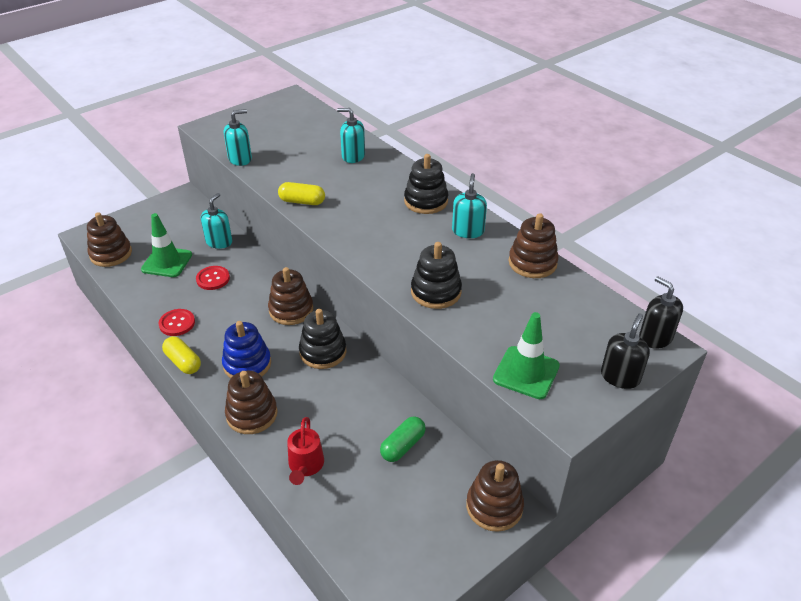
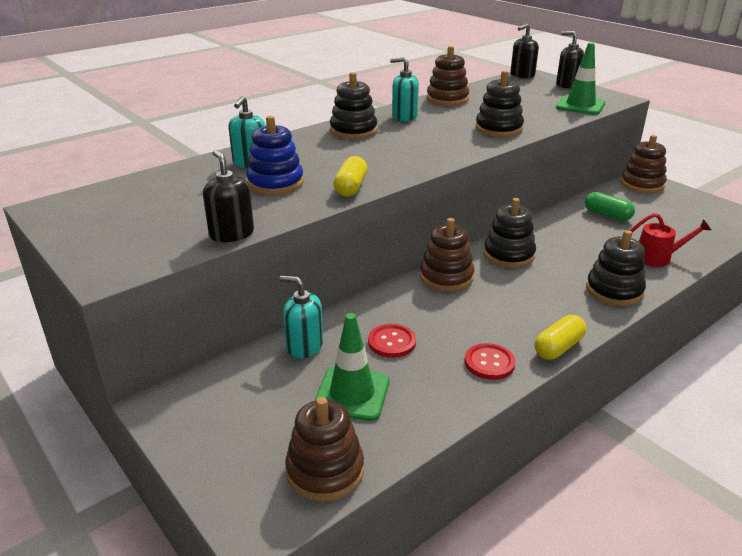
camera: 90 degrees left, 10 degrees down
(240, 159) = (231, 234): turquoise soap dispenser -> black soap dispenser
(247, 364) = (544, 300): blue stacking toy -> blue stacking toy (275, 183)
(252, 414) = (614, 291): brown stacking toy -> black stacking toy

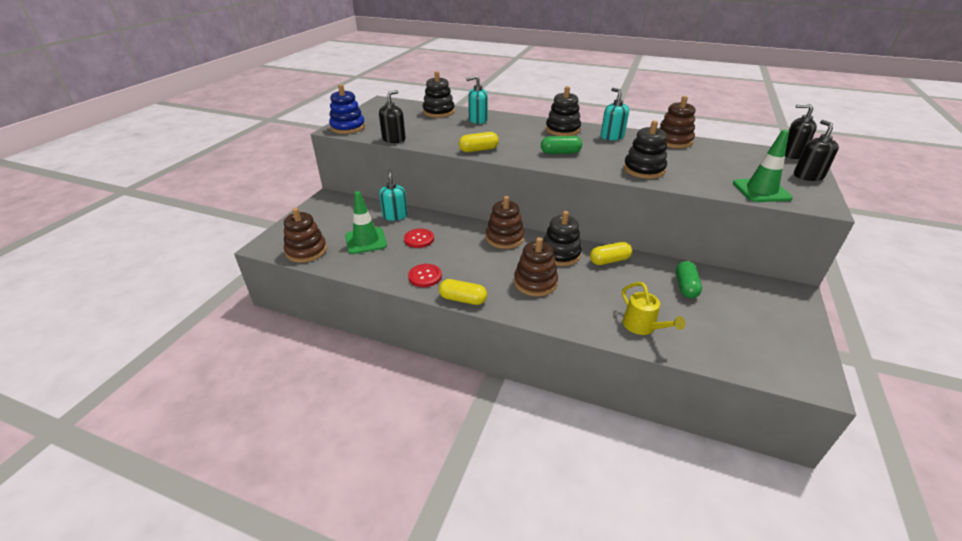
camera: 60 degrees right, 5 degrees up
(275, 183) = (461, 132): blue stacking toy -> blue stacking toy (348, 127)
(416, 149) = (560, 153): none -> green capsule
(540, 233) = (609, 260): none -> yellow capsule
(614, 291) = (561, 311): black stacking toy -> black stacking toy (438, 112)
(642, 184) = (782, 296): brown stacking toy -> brown stacking toy (535, 282)
(658, 257) = (643, 327): red watering can -> yellow watering can

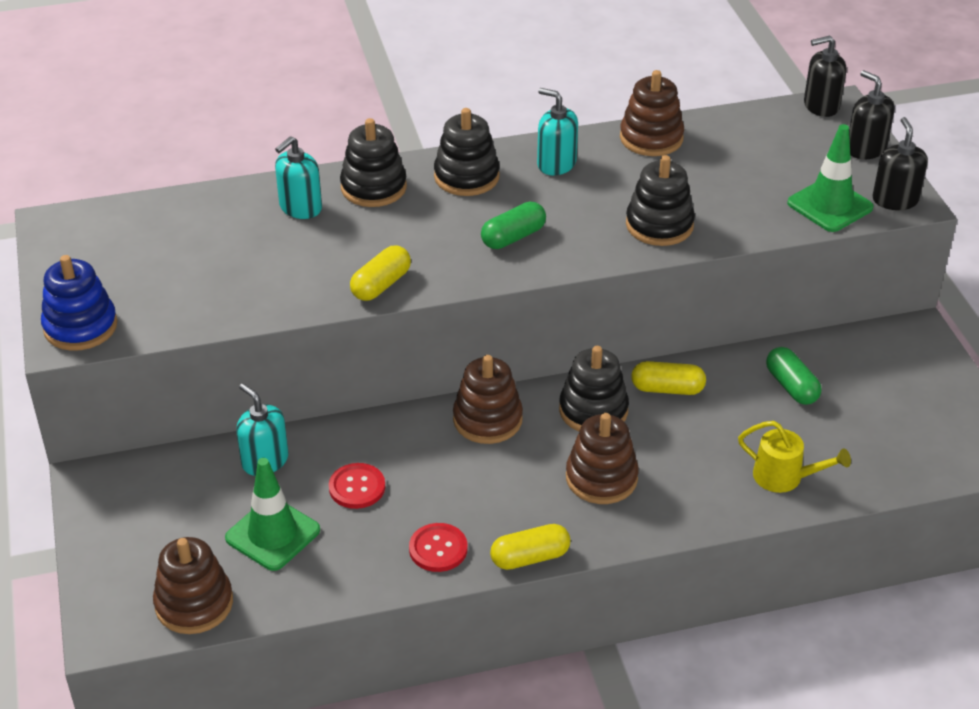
camera: 35 degrees left, 5 degrees up
(394, 139) = (207, 321): black soap dispenser -> black soap dispenser (895, 200)
(438, 112) = (204, 212): black stacking toy -> black stacking toy (373, 187)
(609, 260) = (667, 389): yellow capsule -> yellow capsule turned 60 degrees clockwise

